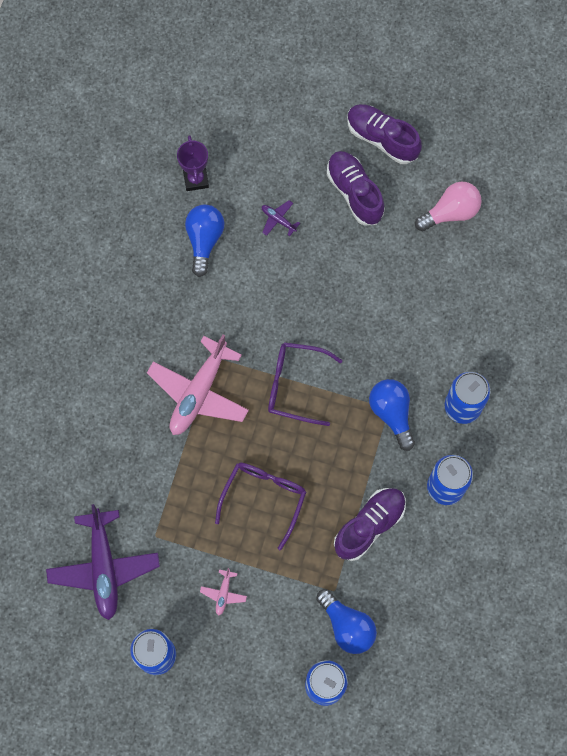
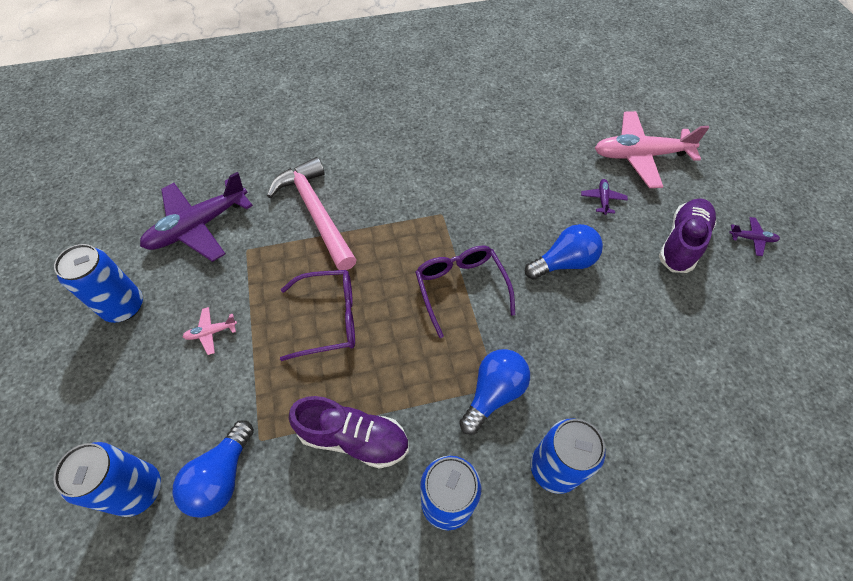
camera: 60 degrees right, 15 degrees down
(149, 461) = (316, 212): none -> pink hammer
(196, 179) = (584, 130): purple trophy -> none
(199, 392) = (402, 218): pink plane -> pink plane (640, 156)
(204, 240) = (539, 159): blue light bulb -> blue light bulb (564, 262)
(382, 139) = (752, 239): purple shoe -> purple plane
(450, 212) = (746, 336): pink light bulb -> none

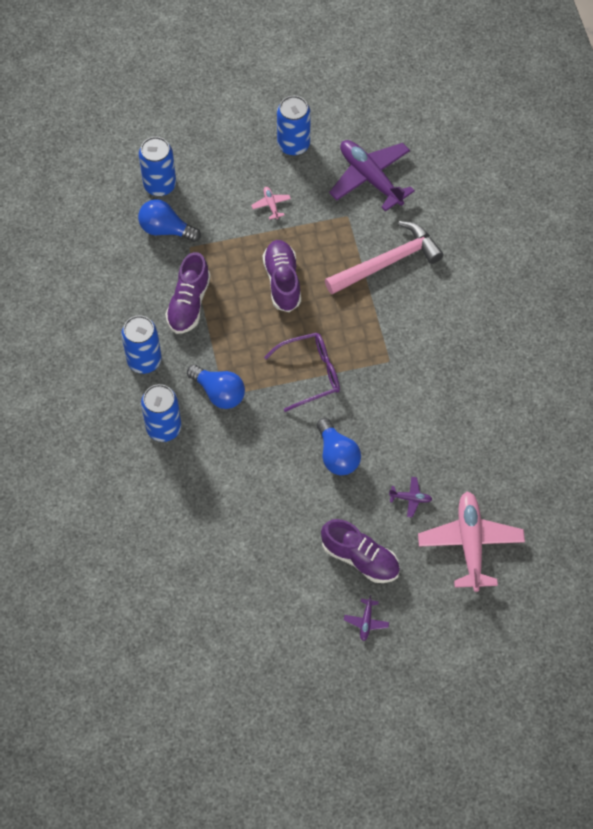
camera: 90 degrees right, 5 degrees up
(330, 319) = (282, 281): purple glasses -> purple shoe

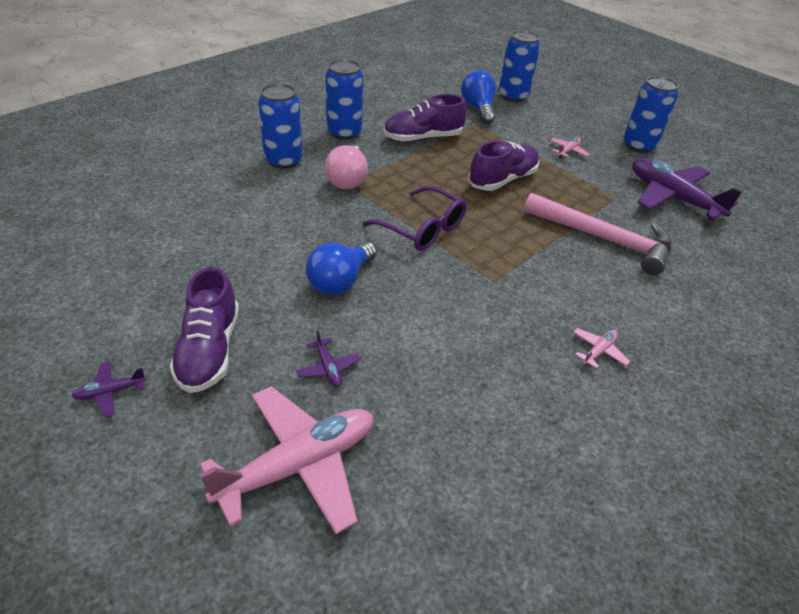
camera: 55 degrees right, 20 degrees down
(219, 393) = (347, 179): blue light bulb -> pink light bulb
(370, 178) = (672, 198): purple plane -> purple plane turned 60 degrees counterclockwise
(479, 343) = (598, 351): none -> pink plane

